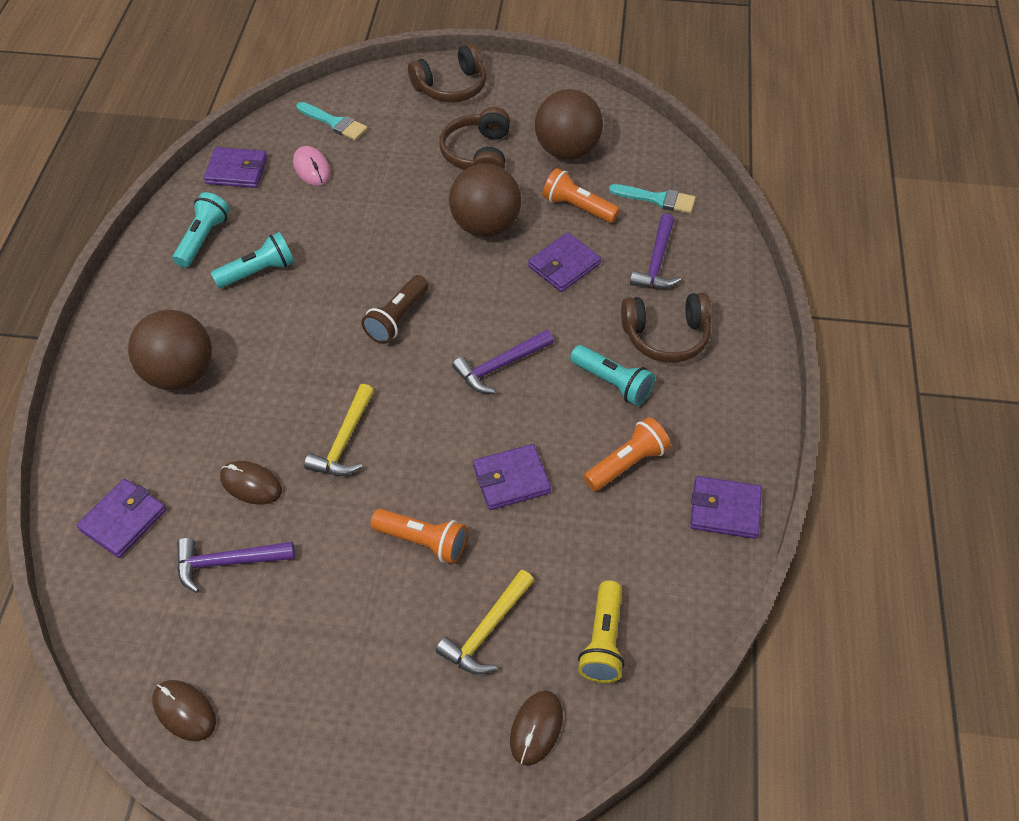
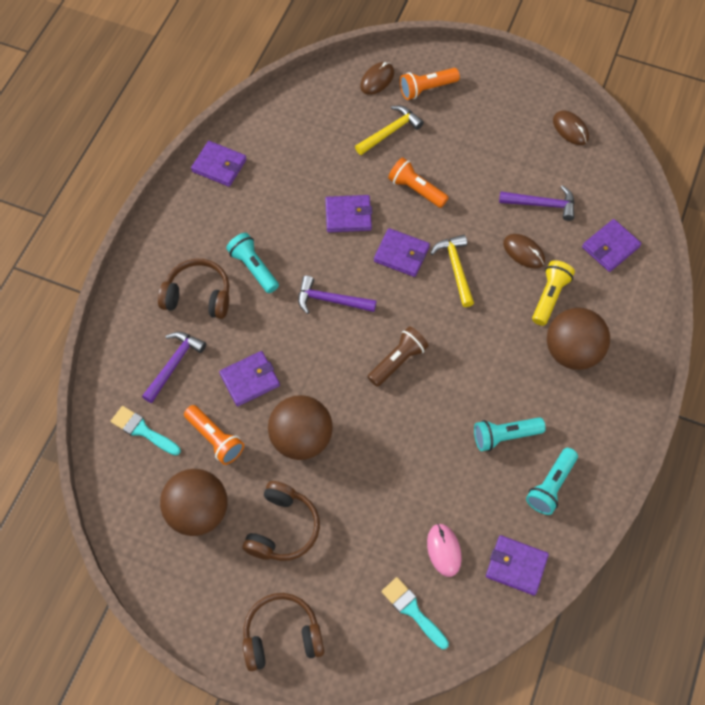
camera: 165 degrees left, 10 degrees up
(344, 441) = (455, 268): yellow hammer -> yellow hammer turned 45 degrees counterclockwise
(422, 443) = (401, 254): none -> purple wallet
(500, 366) = (330, 300): purple hammer -> purple hammer turned 150 degrees counterclockwise
(603, 641) = (325, 112): yellow flashlight -> yellow flashlight (549, 297)
(627, 463) = (268, 208): orange flashlight -> orange flashlight (427, 89)

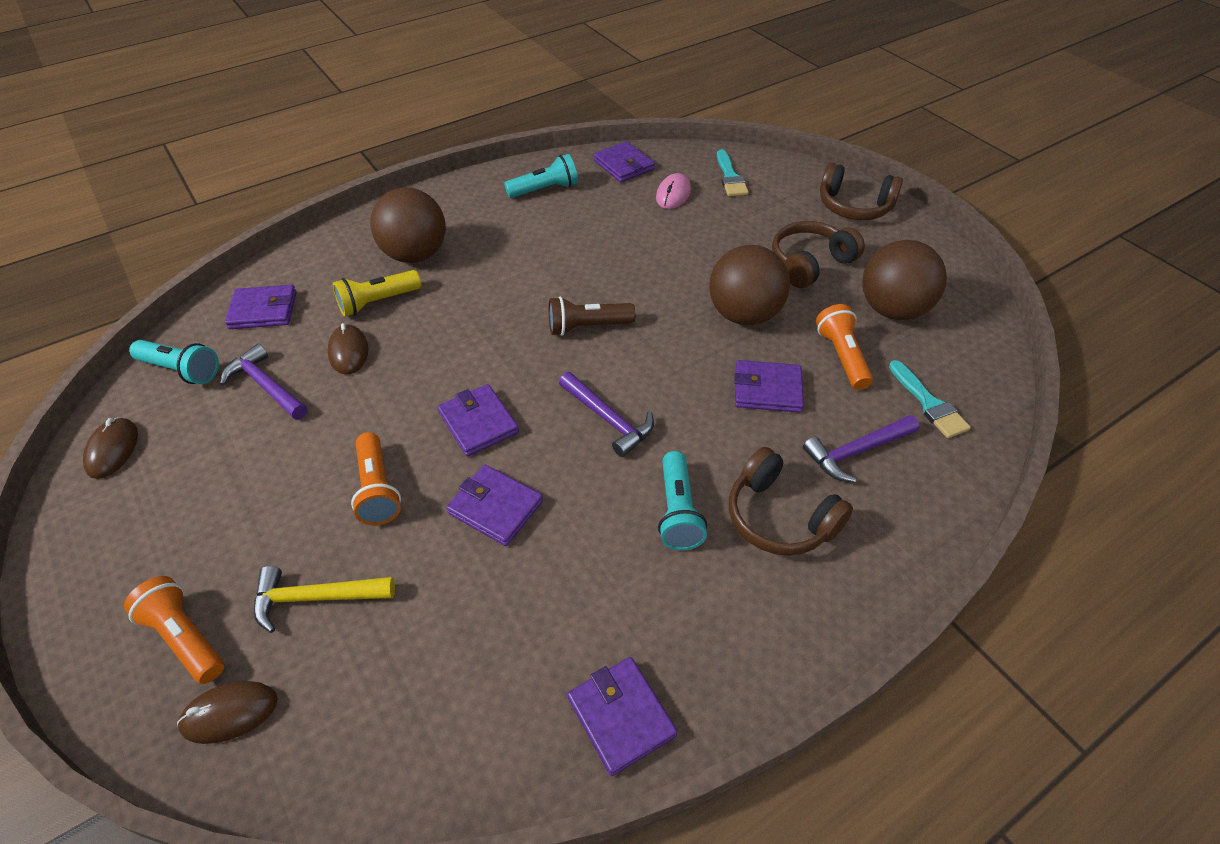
camera: 145 degrees left, 15 degrees down
(427, 89) = (185, 638): orange flashlight -> orange flashlight turned 150 degrees counterclockwise
(455, 268) = (435, 376): yellow hammer -> none
(505, 436) = (546, 231): turquoise flashlight -> turquoise flashlight (181, 370)

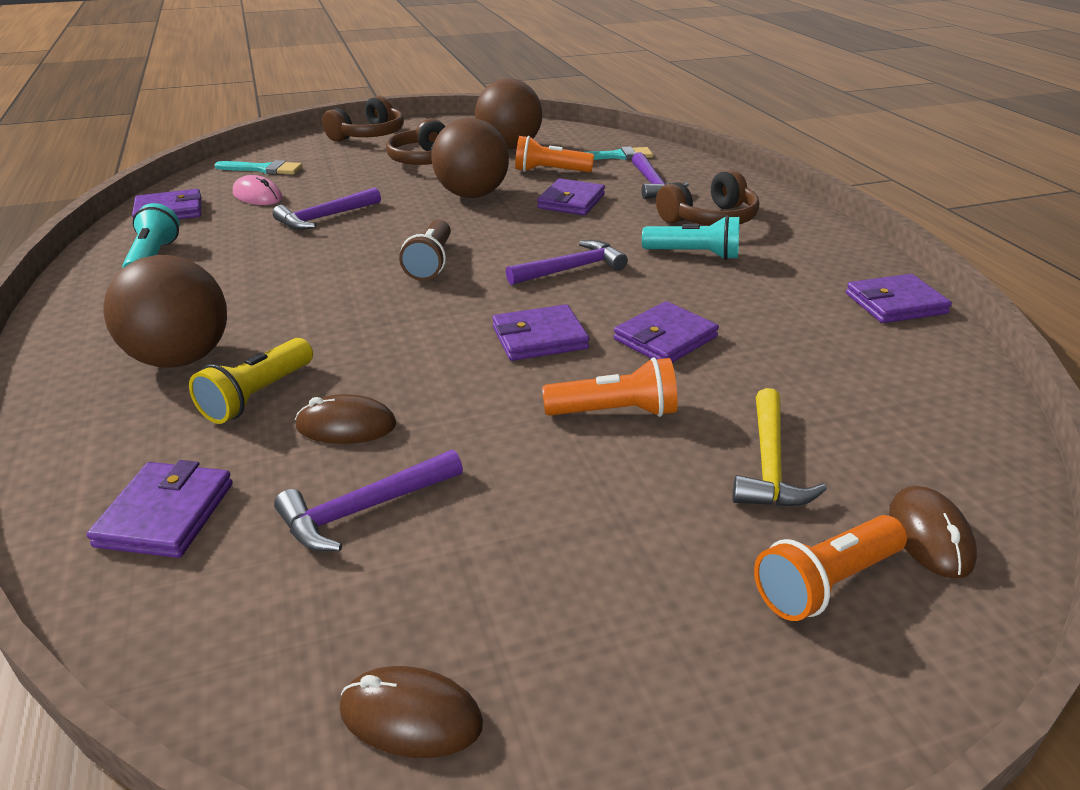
camera: 75 degrees left, 15 degrees down
(181, 370) = (246, 622): turquoise flashlight -> none
(378, 302) = (258, 396): yellow flashlight -> yellow flashlight turned 45 degrees clockwise
(648, 242) = (324, 217): none -> purple hammer

